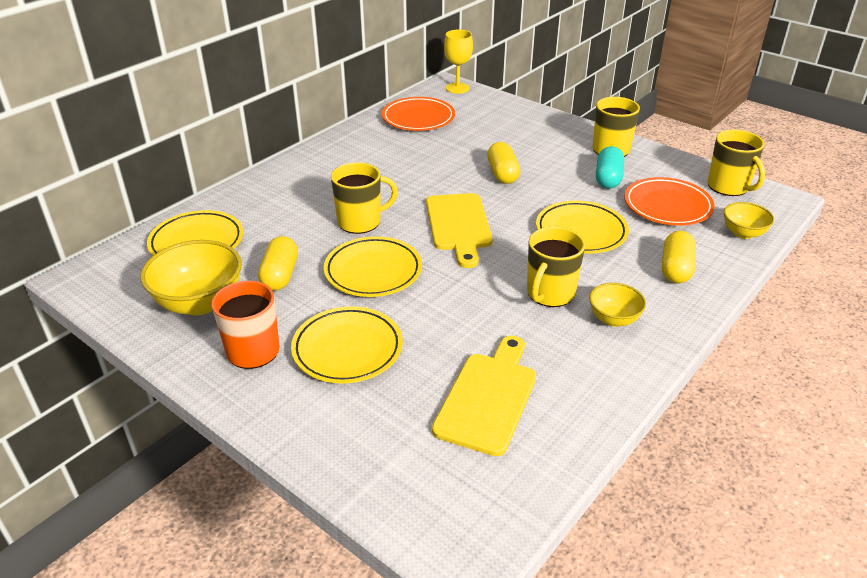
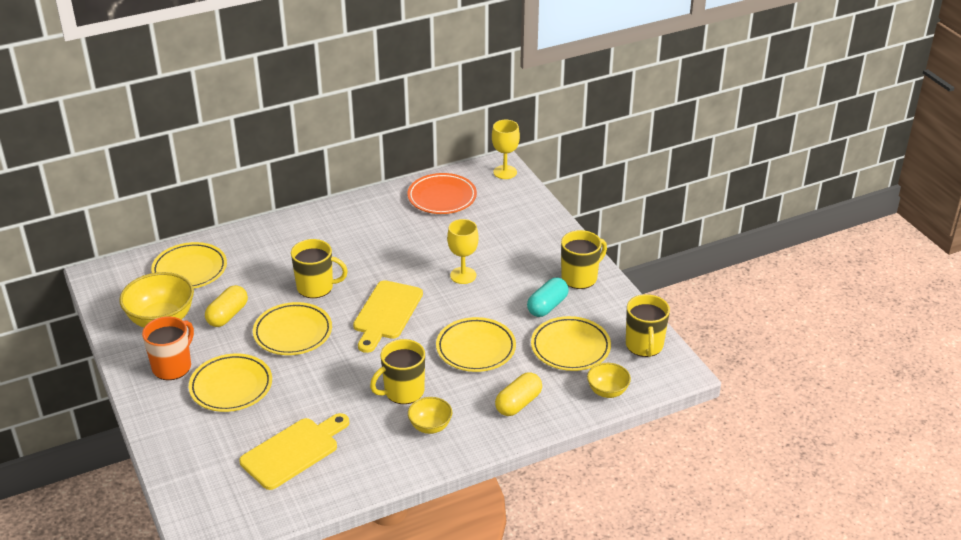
camera: 25 degrees right, 0 degrees up
(502, 174) = (463, 275): yellow capsule -> yellow goblet
(667, 206) = (570, 347): orange plate -> yellow plate

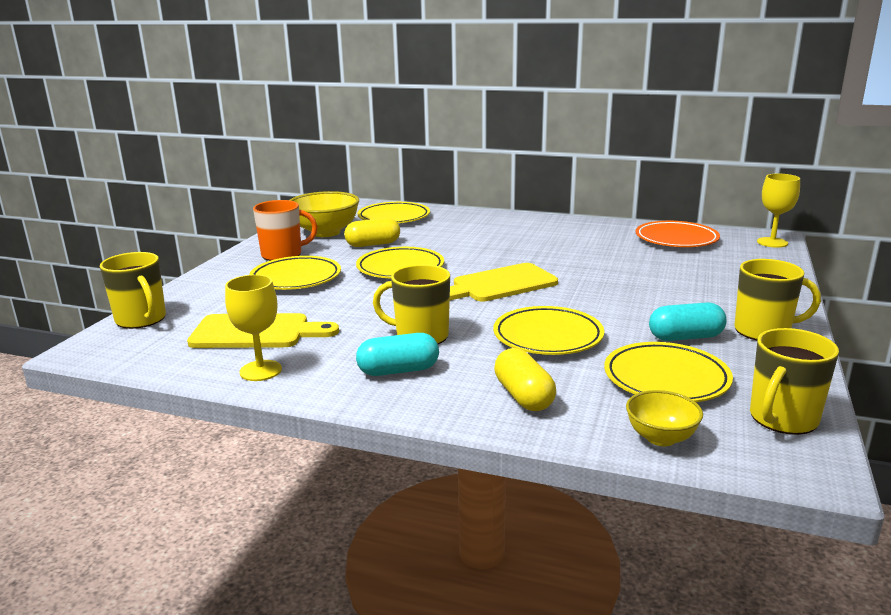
camera: 45 degrees right, 15 degrees down
(316, 287) = (468, 252): yellow mug -> yellow mug (141, 319)
(430, 426) = (398, 371): yellow bowl -> turquoise capsule
(463, 275) = (619, 287): yellow goblet -> yellow goblet (260, 371)
(518, 403) = (524, 396): yellow capsule -> yellow capsule turned 75 degrees clockwise

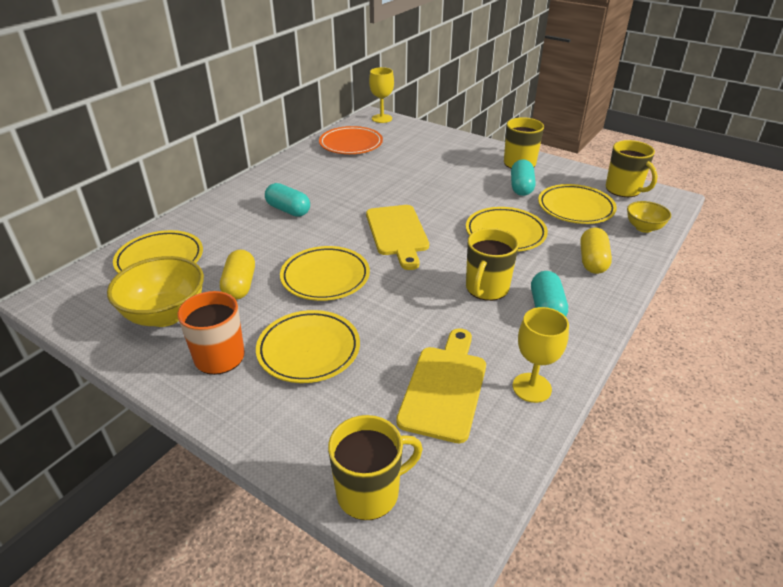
camera: 75 degrees left, 15 degrees up
(503, 239) = (288, 210): none -> turquoise capsule
(524, 396) = (592, 261): yellow capsule -> yellow capsule turned 75 degrees counterclockwise

